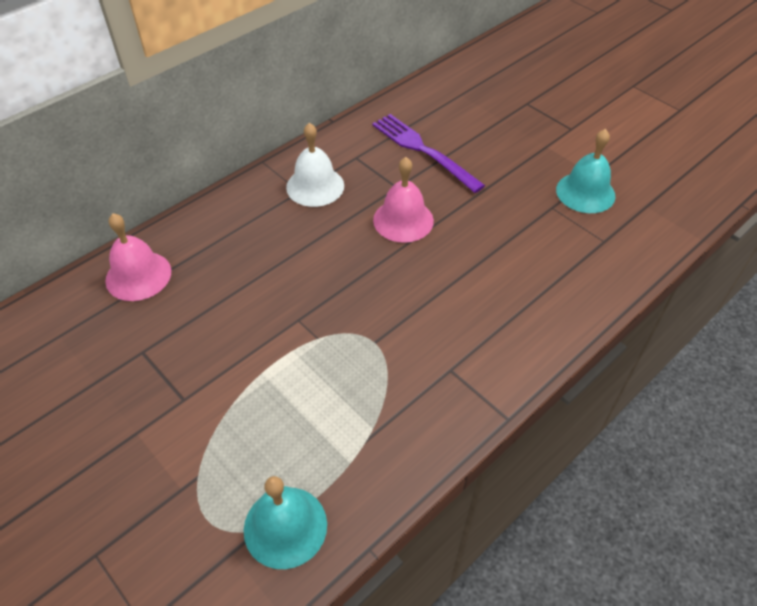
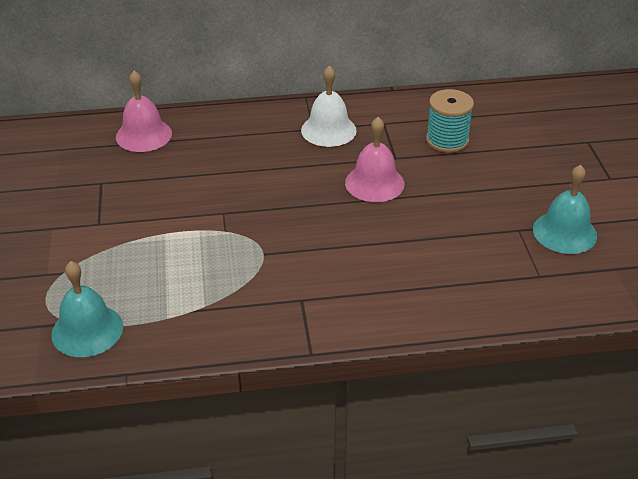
camera: 35 degrees right, 10 degrees down
(423, 150) = (447, 140): purple fork -> turquoise spool

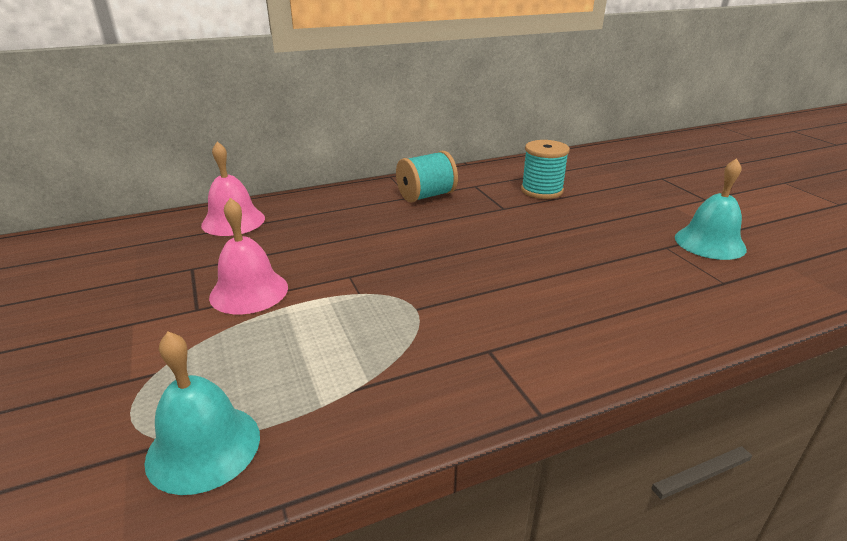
camera: 15 degrees left, 10 degrees down
(328, 130) = (426, 196): white bell -> turquoise spool
(374, 183) = (497, 229): pink bell -> pink bell (249, 291)

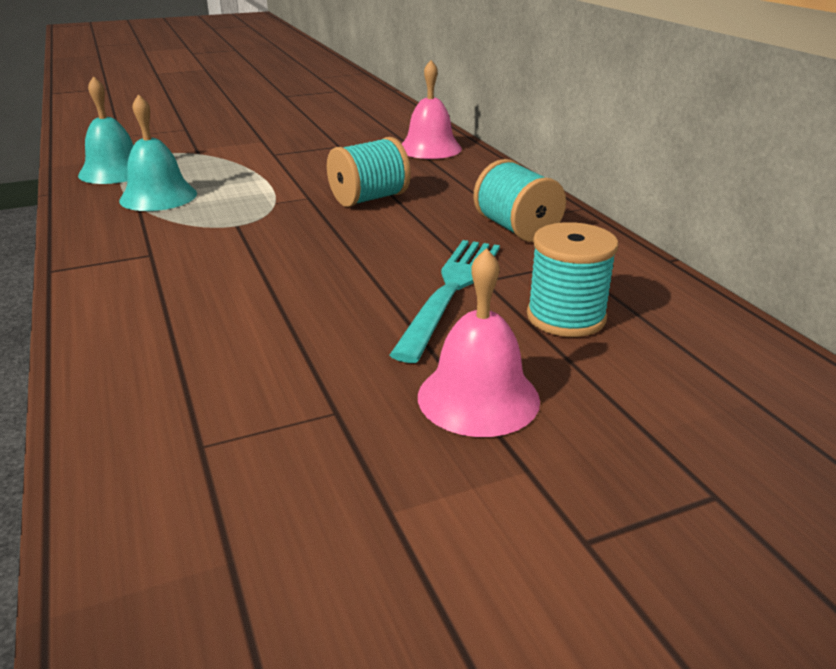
camera: 90 degrees right, 0 degrees up
(249, 291) = (292, 165): pink bell -> pink bell (478, 397)
(360, 246) = (369, 199): none -> turquoise spool
(521, 217) = (451, 290): none -> turquoise fork
(709, 243) = (343, 472): turquoise bell -> turquoise bell (158, 196)

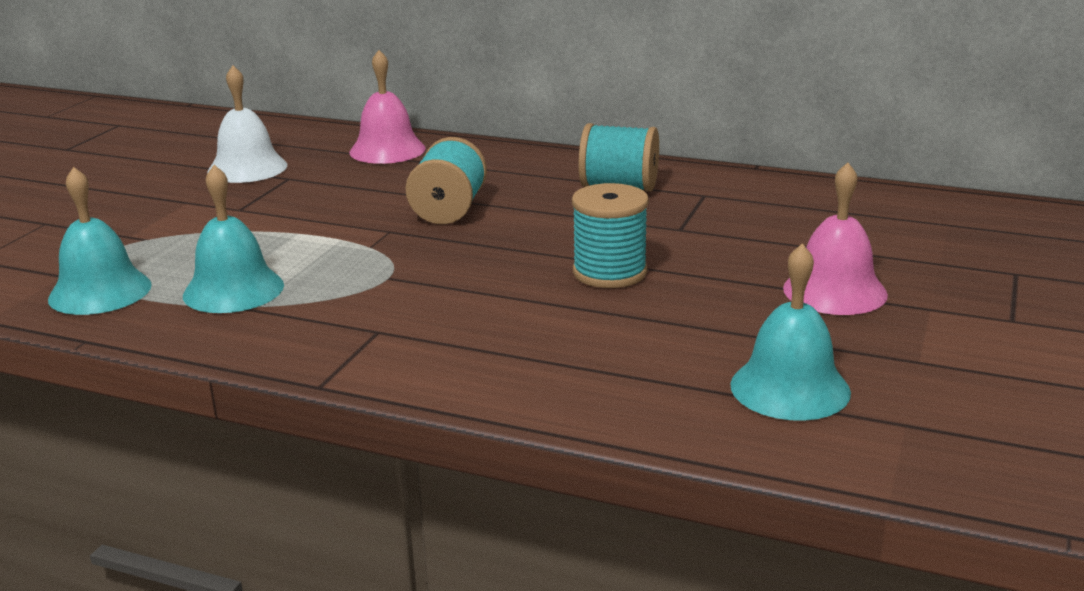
camera: 45 degrees left, 5 degrees down
(237, 455) = (790, 388): none -> turquoise bell
(333, 133) = (247, 168): none -> white bell
(451, 290) = (677, 244): turquoise fork -> none
(566, 317) = (778, 227): turquoise spool -> turquoise spool (609, 272)

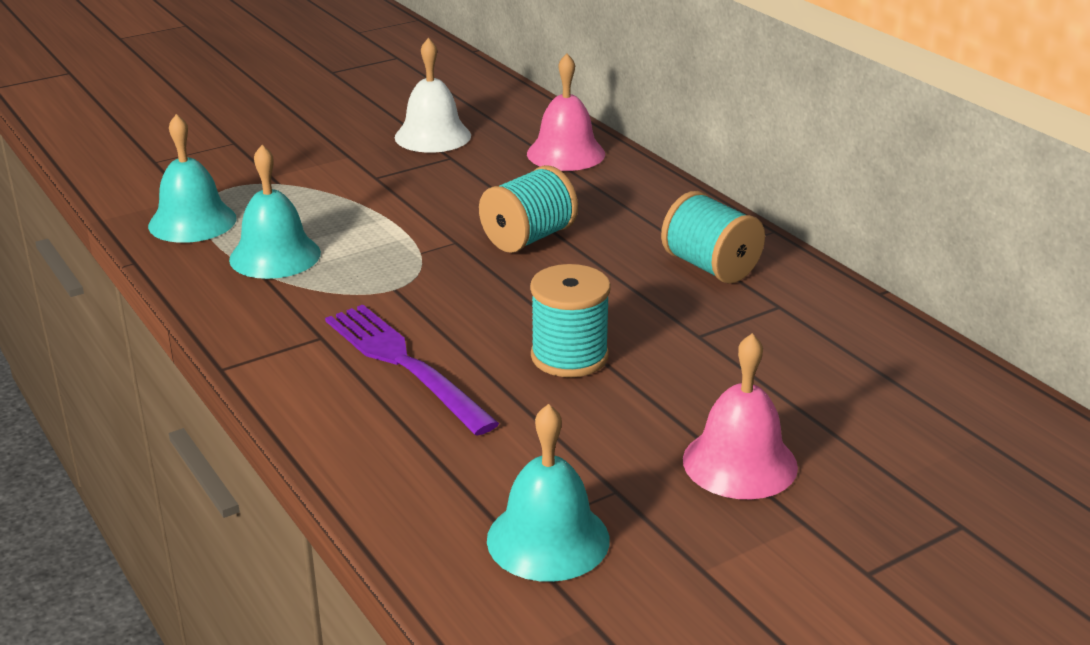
camera: 35 degrees right, 5 degrees up
(485, 323) = (404, 364): none -> purple fork

